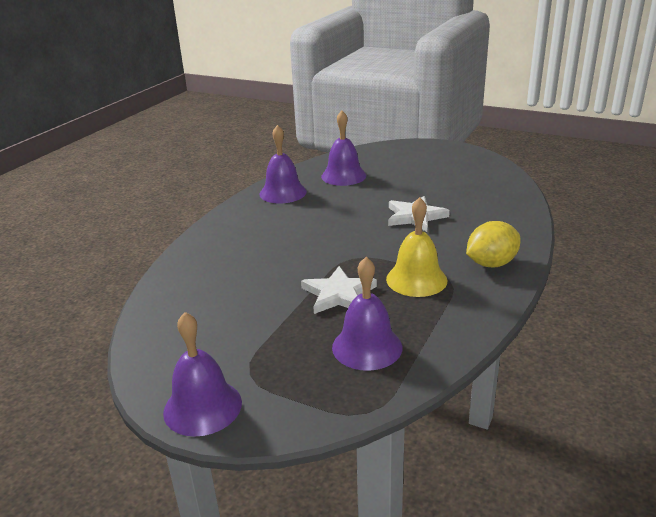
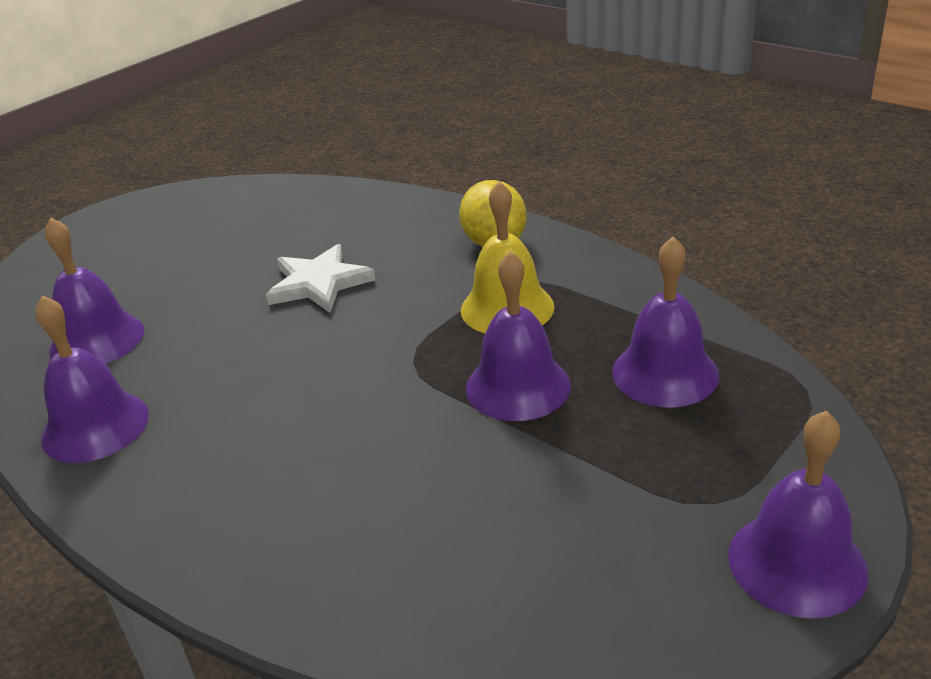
camera: 75 degrees left, 5 degrees up
(339, 294) = (518, 386): white star -> purple bell

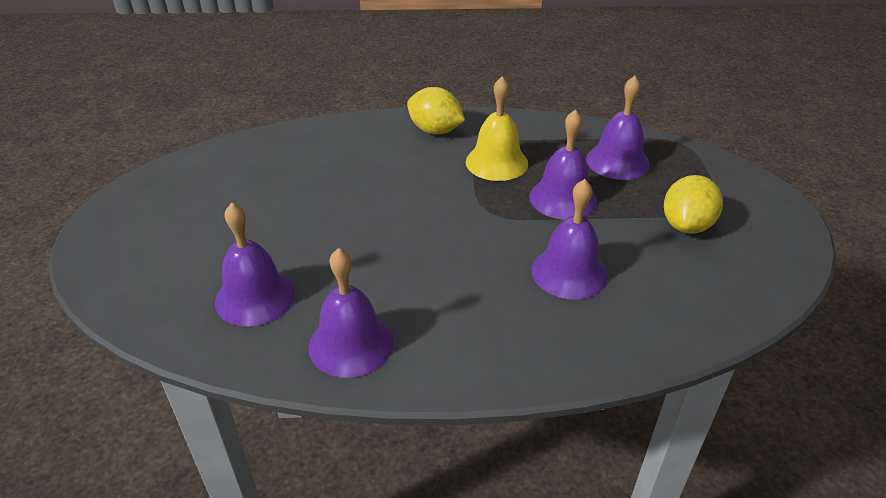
camera: 45 degrees left, 5 degrees up
(319, 283) = (362, 194): white star -> none
(628, 503) = (686, 225): none -> yellow lemon
(797, 563) = (774, 214): purple bell -> purple bell (569, 272)

